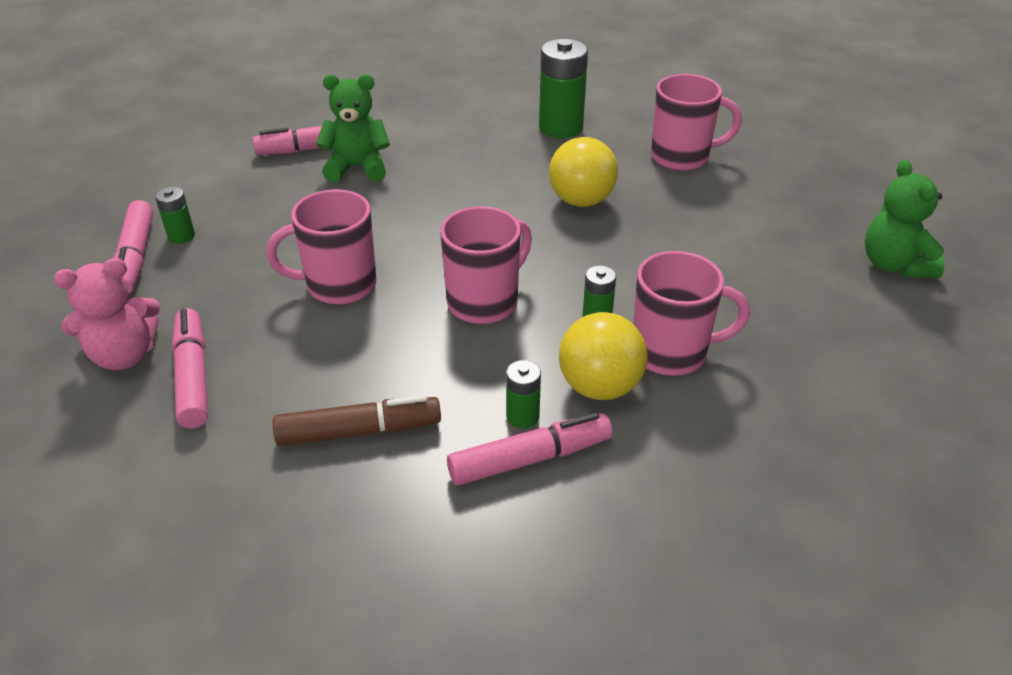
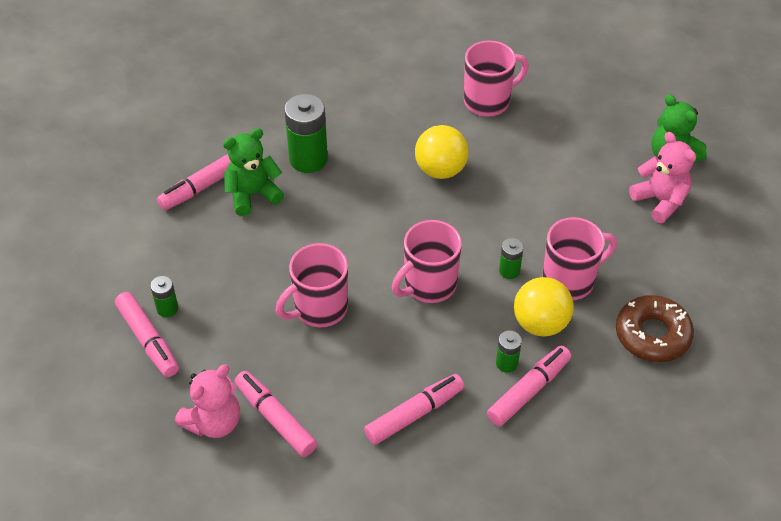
camera: 25 degrees left, 10 degrees up
(359, 431) = (414, 414): brown marker -> pink marker
(484, 302) = (429, 285): pink mug -> pink mug turned 150 degrees counterclockwise
(560, 127) = (382, 99): green battery -> green battery (308, 159)
(754, 453) = (652, 335): none -> brown donut
(852, 305) = (660, 201): none -> pink teddy bear

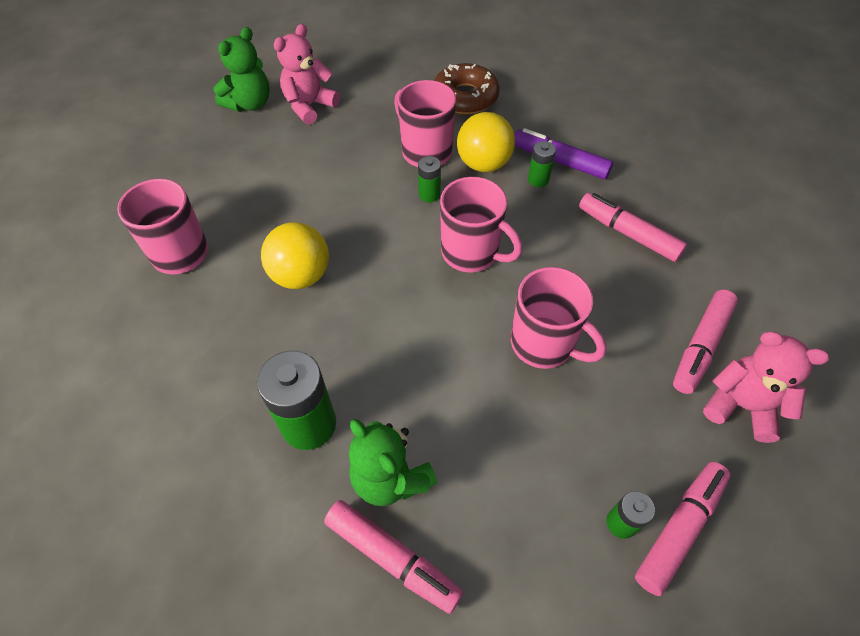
camera: 105 degrees left, 5 degrees up
(529, 391) = (559, 161): pink marker -> purple marker

